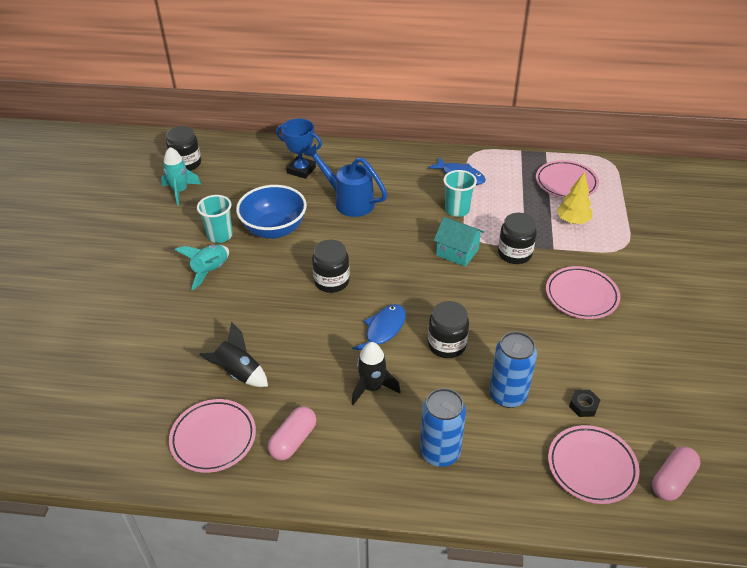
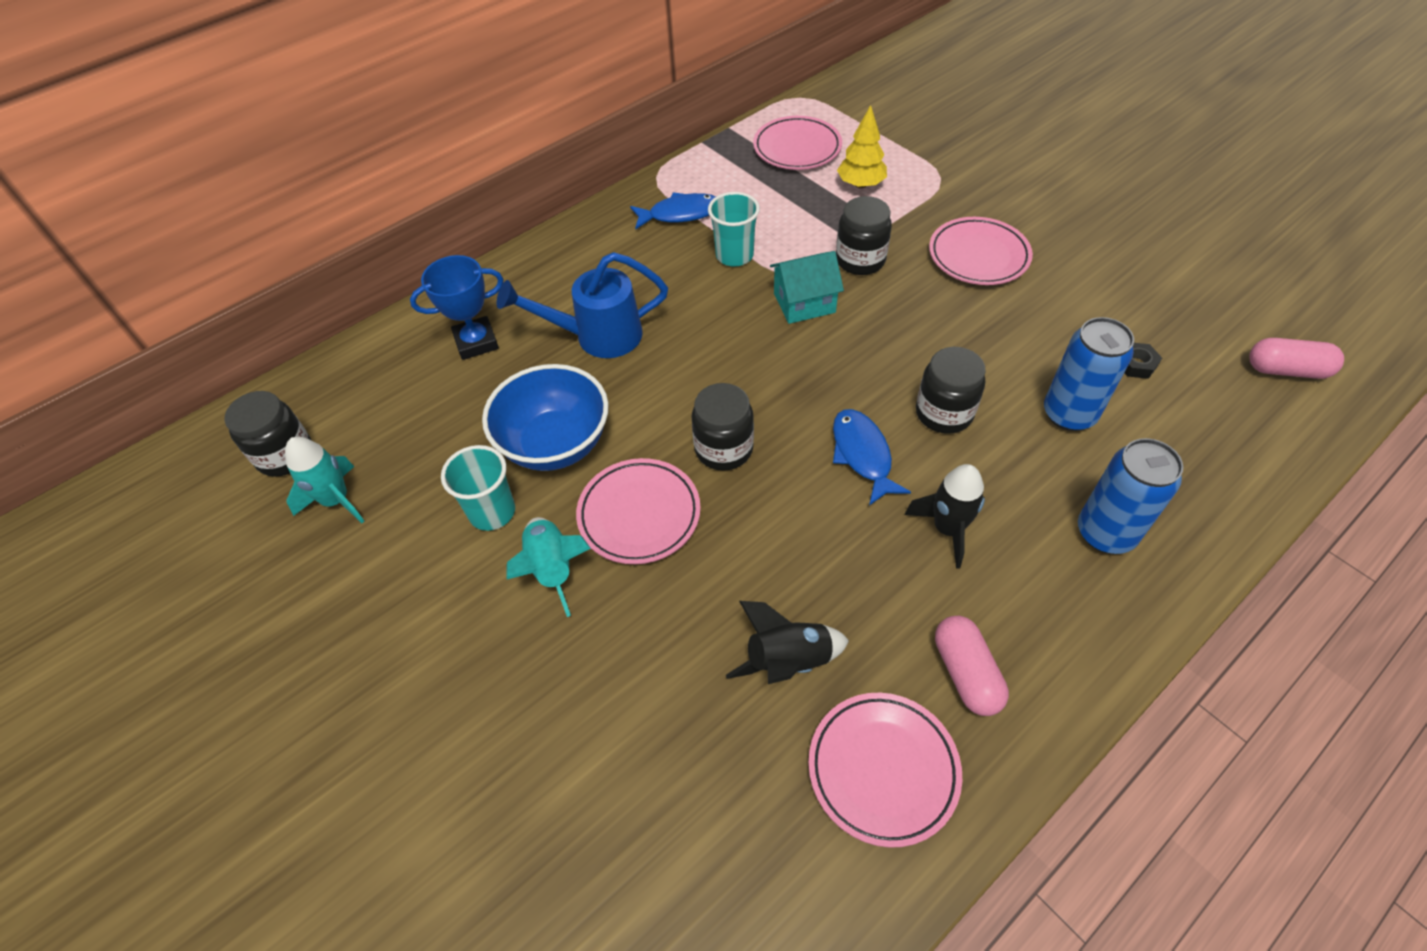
camera: 45 degrees left, 10 degrees up
(591, 467) = (1224, 417): pink plate -> pink plate (639, 514)
(672, 480) = (1286, 370): pink capsule -> pink capsule turned 75 degrees counterclockwise

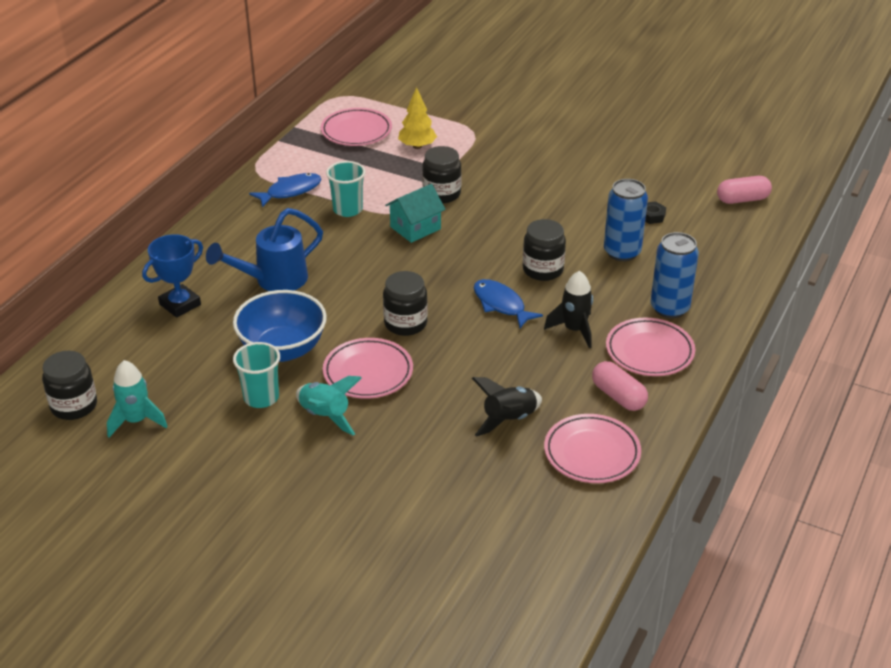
camera: 25 degrees left, 15 degrees down
(978, 256) = (523, 175): pink plate -> pink plate (649, 351)

